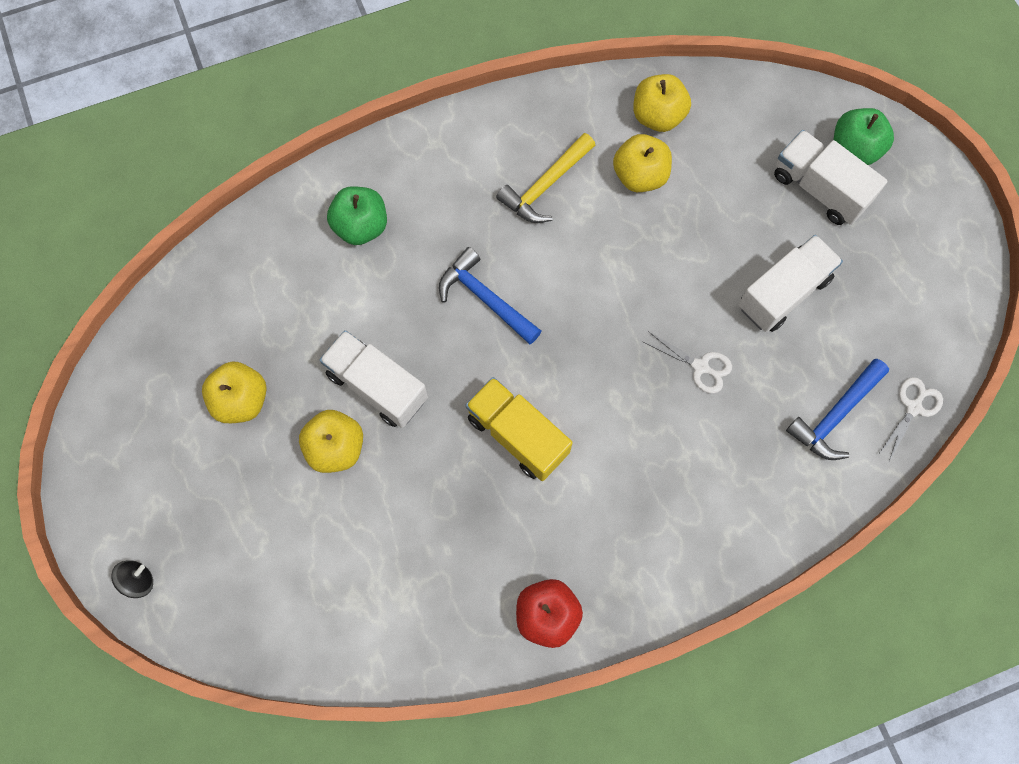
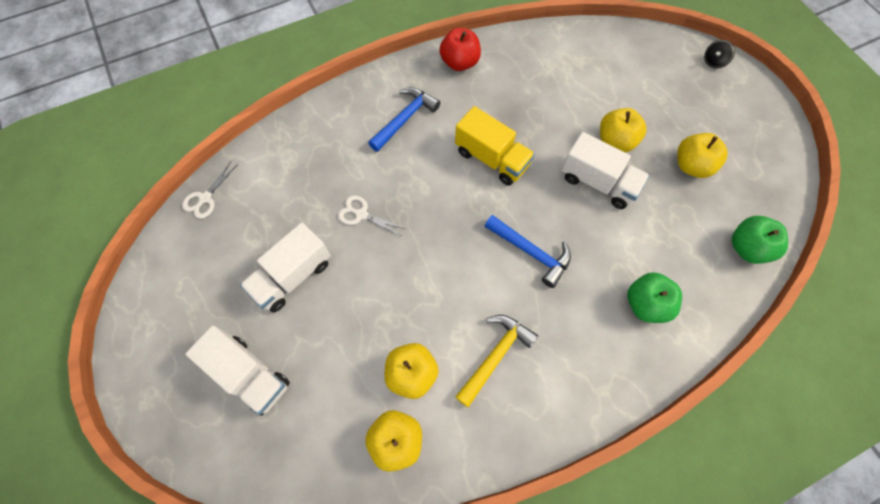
camera: 175 degrees right, 5 degrees down
(836, 415) = (263, 189): blue hammer -> blue hammer (405, 119)
(854, 149) = (210, 420): green apple -> green apple (747, 248)

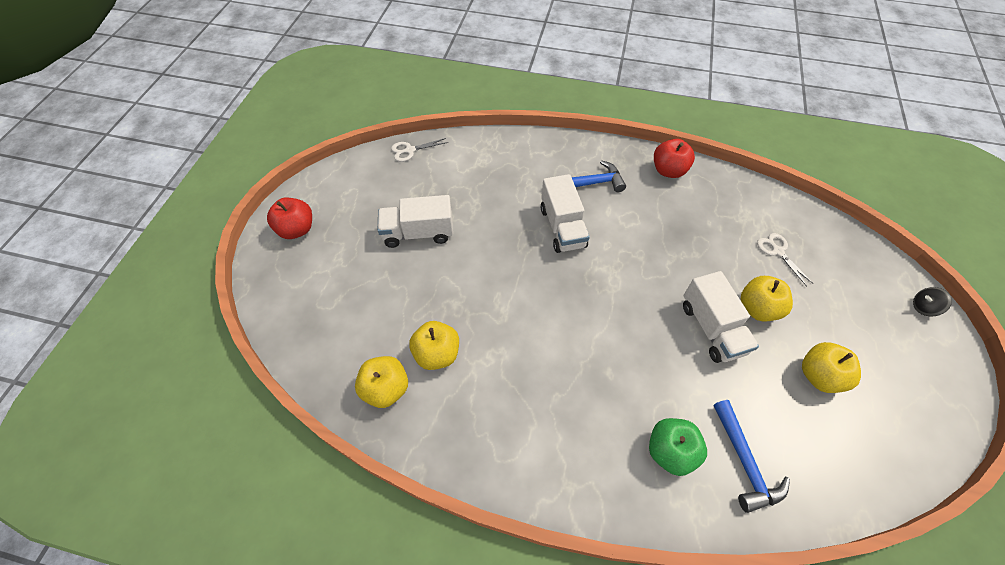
camera: 40 degrees right, 10 degrees down
(162, 364) = (297, 229): none -> red apple
(249, 374) = (337, 273): white truck -> white truck (562, 227)
(361, 214) = (499, 225): white scissors -> white scissors (777, 251)
(491, 158) = (633, 252): yellow truck -> none
(495, 356) = (507, 390): yellow hammer -> none
(531, 252) = (604, 339): blue hammer -> blue hammer (744, 462)
(747, 248) = (818, 483): green apple -> none

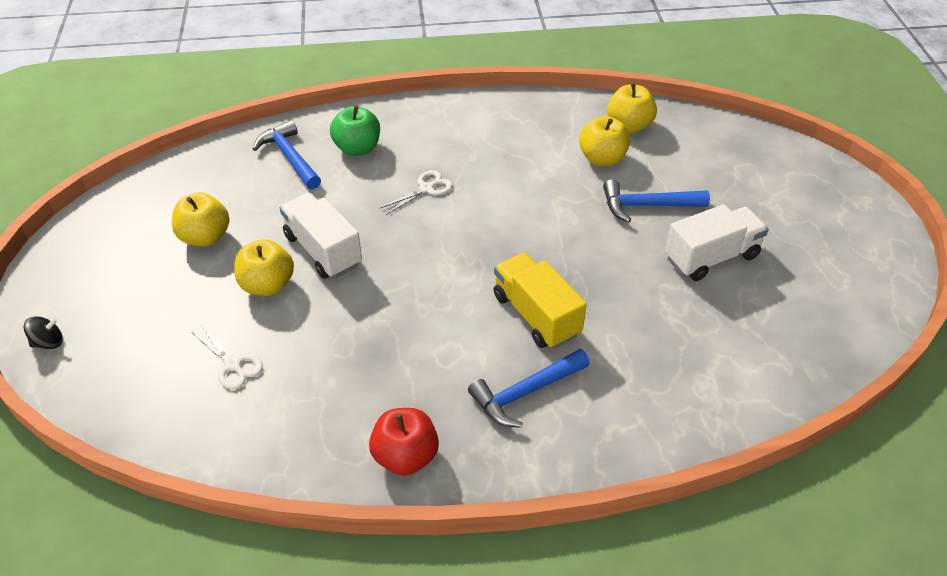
camera: 160 degrees right, 10 degrees down
(297, 229) = (853, 222): red apple -> none
(410, 150) = (824, 367): white scissors -> white scissors (426, 189)
(432, 290) = (647, 205): none -> blue hammer
(562, 227) = (536, 315): white truck -> yellow truck

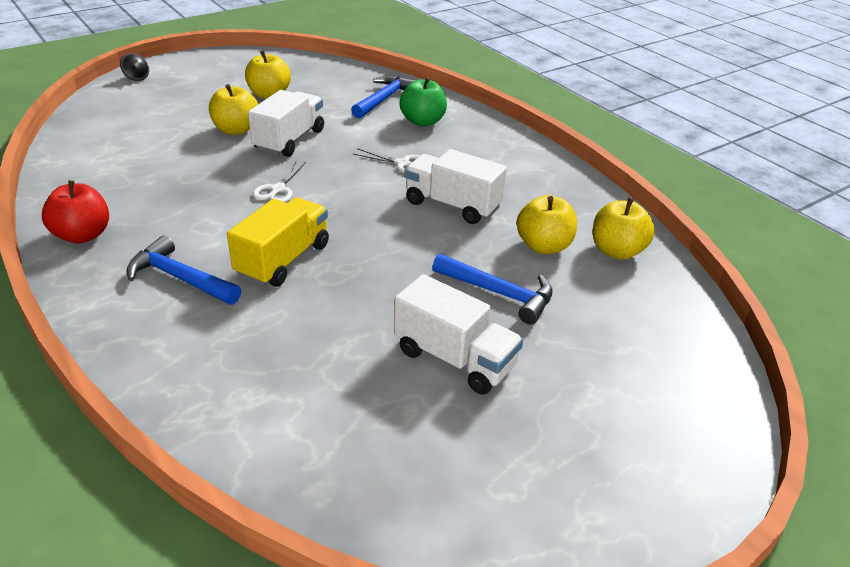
camera: 60 degrees right, 10 degrees down
(233, 365) = (147, 140): white scissors -> white scissors (277, 189)
(515, 184) = (452, 205): none -> white truck
(647, 205) = (498, 293): blue hammer -> blue hammer turned 150 degrees clockwise

